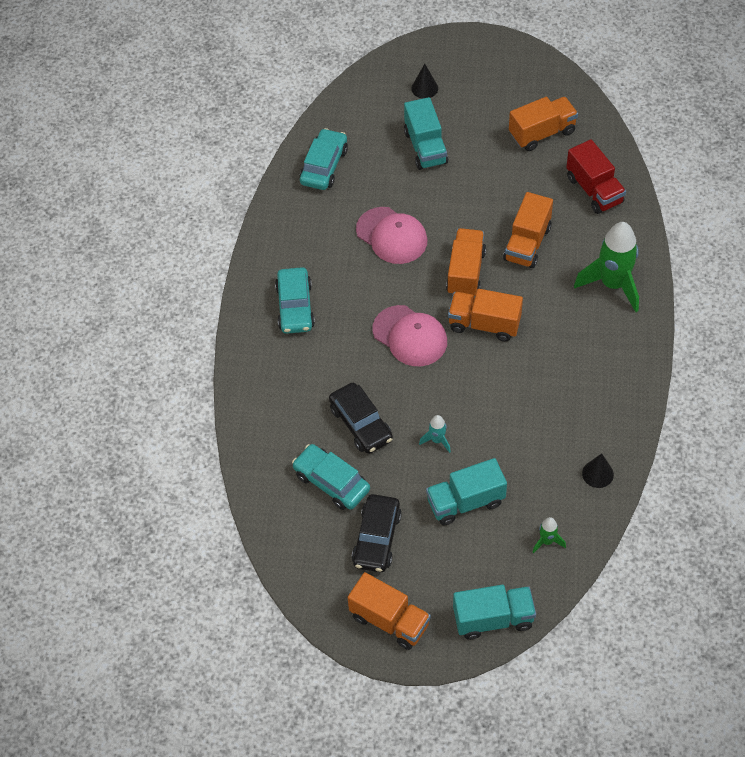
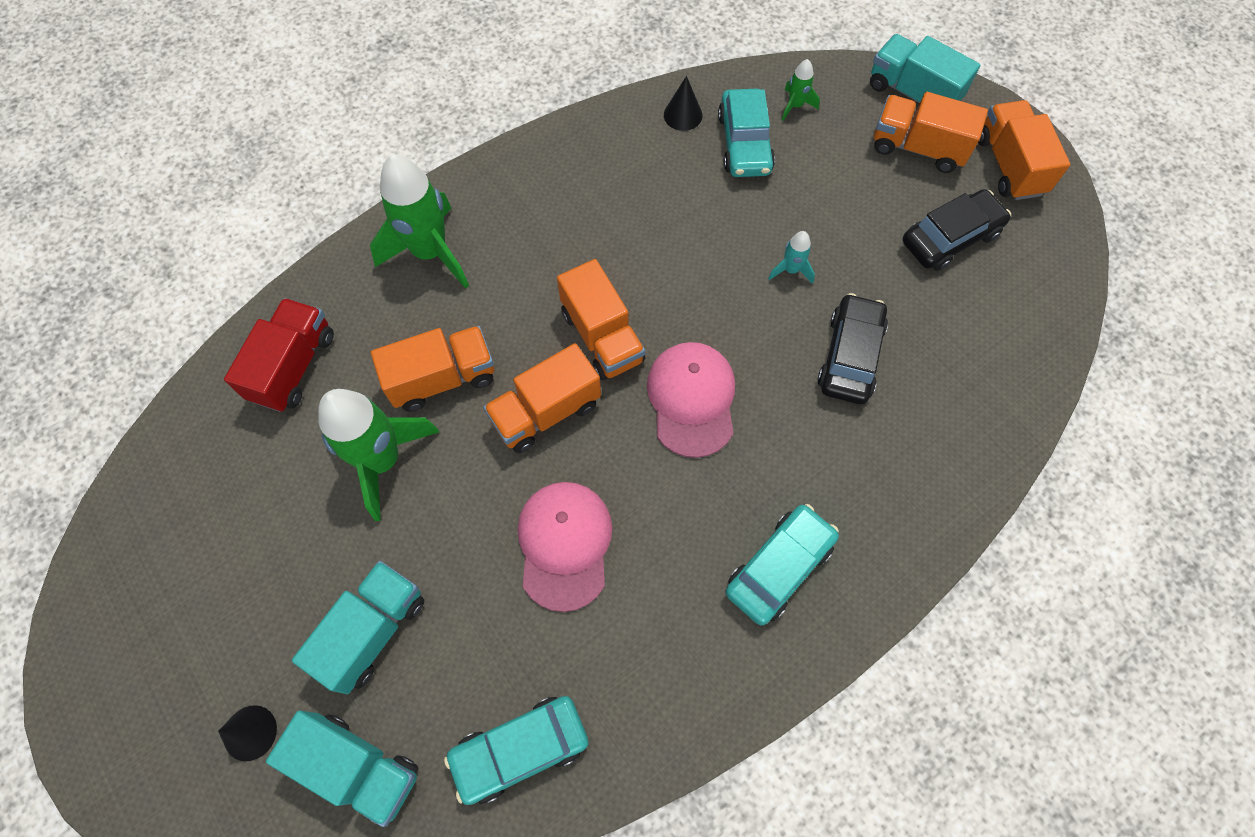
camera: 135 degrees left, 10 degrees up
(331, 482) = (942, 327): turquoise car -> turquoise car (744, 143)
(465, 502) = (829, 195): turquoise truck -> turquoise truck (358, 767)
(505, 195) = (382, 460): none -> green rocket
(542, 133) = (232, 497): orange truck -> orange truck (918, 148)

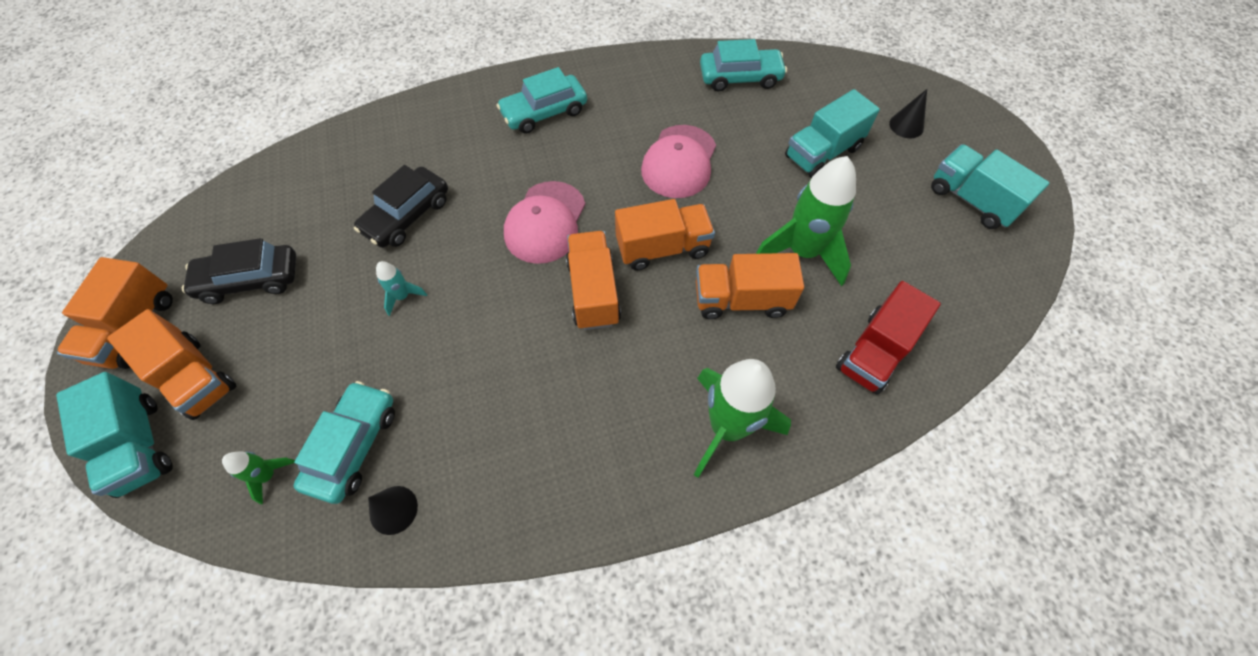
camera: 160 degrees left, 5 degrees down
(358, 767) = (838, 94): turquoise truck -> turquoise truck (971, 200)

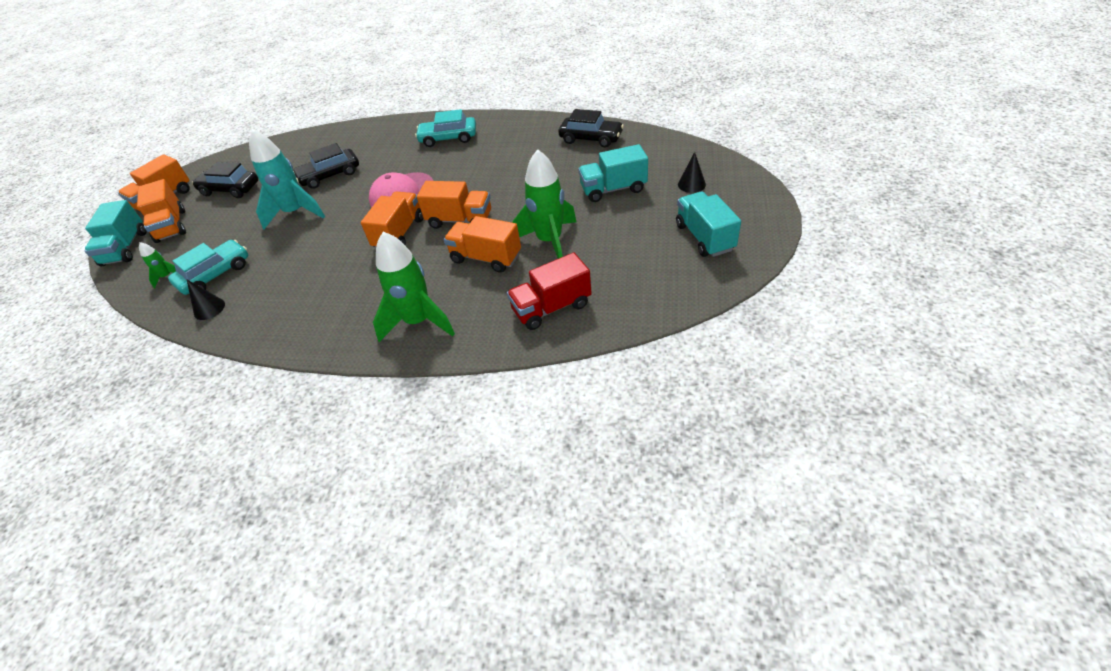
camera: 30 degrees right, 15 degrees down
(403, 296) = (296, 213): turquoise rocket -> turquoise rocket, size x2.23
(679, 162) = (510, 177): pink cap -> none
(740, 77) = (591, 138): turquoise car -> black car

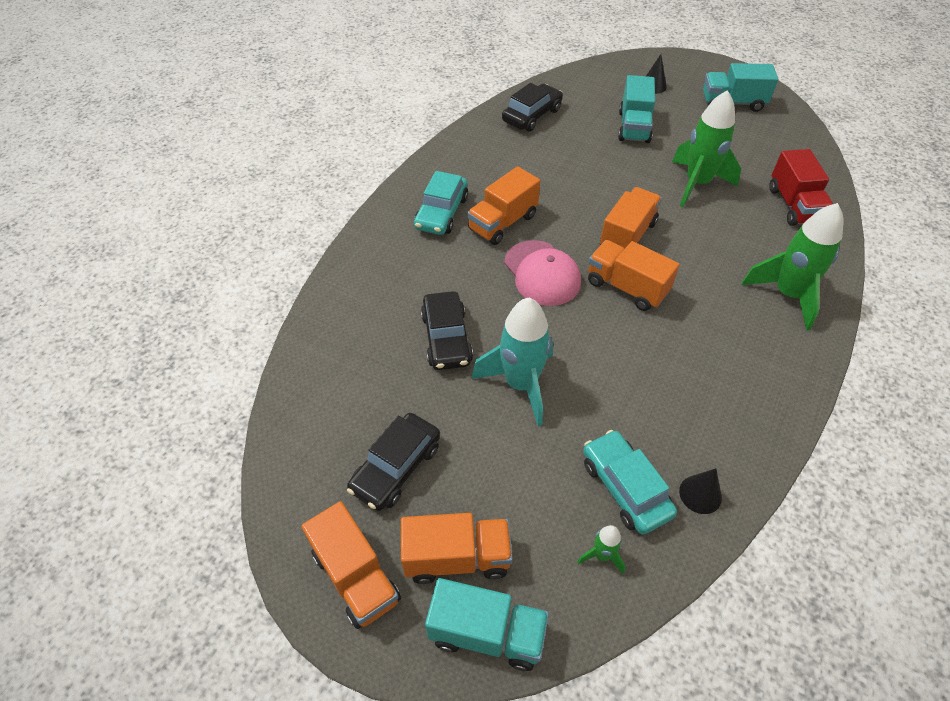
camera: 75 degrees left, 5 degrees up
(486, 258) = (704, 230): orange truck -> orange truck (502, 223)

